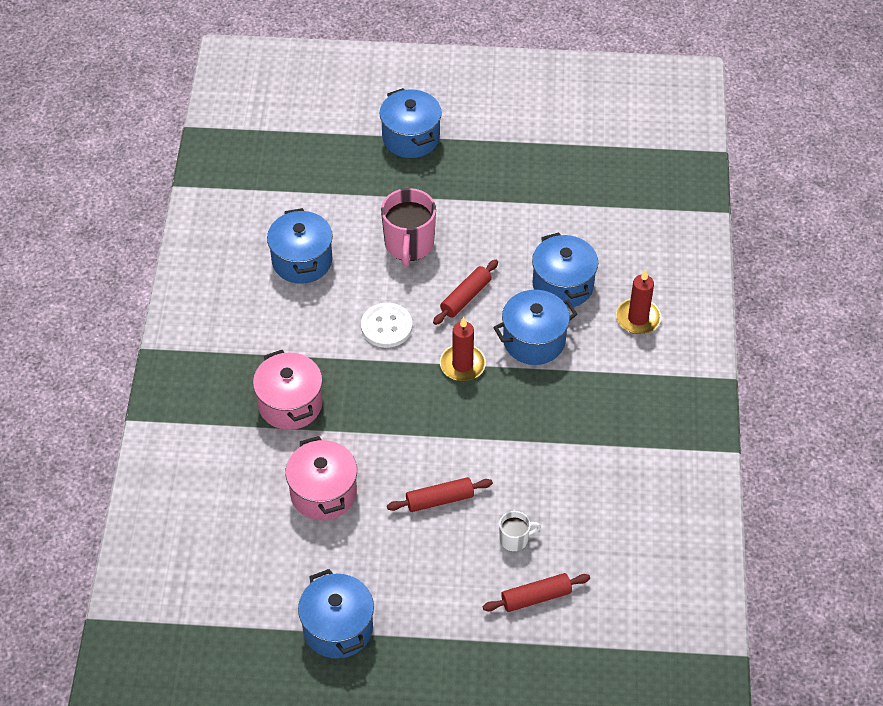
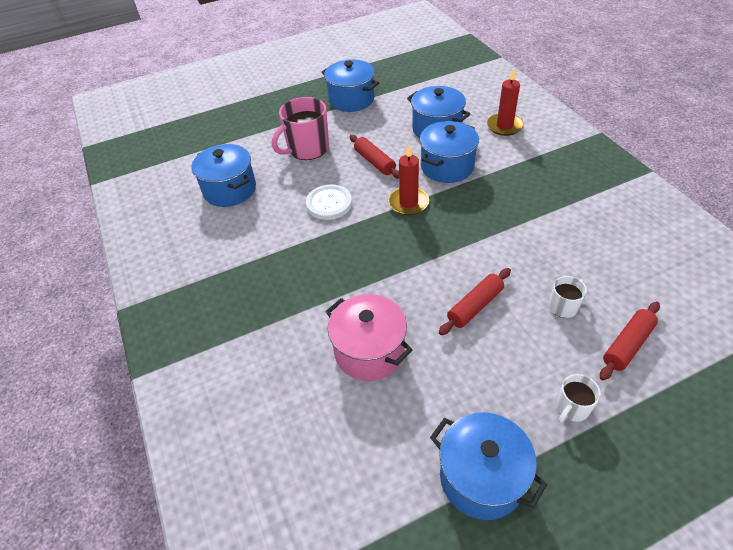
camera: 25 degrees left, 5 degrees down
(290, 404) = (287, 292): pink pot -> none
(409, 245) = (307, 149): pink mug -> pink mug turned 75 degrees clockwise
(411, 137) = (263, 94): blue pot -> blue pot (351, 100)
(445, 618) = (572, 408): none -> white mug
(466, 297) = (374, 162): red rolling pin -> red rolling pin turned 45 degrees counterclockwise

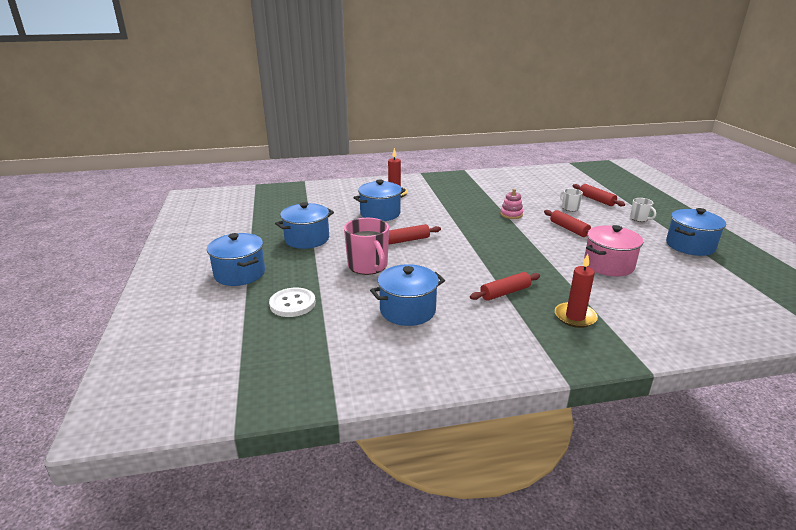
camera: 80 degrees left, 20 degrees down
(274, 252) = (505, 292): none -> red rolling pin
(329, 203) = (451, 263): white button -> white button (292, 304)
(408, 203) = (464, 234): red candle -> red candle (575, 317)
(447, 167) = (429, 217): blue pot -> blue pot (239, 274)
(496, 239) = (511, 214): none -> pink stacking toy

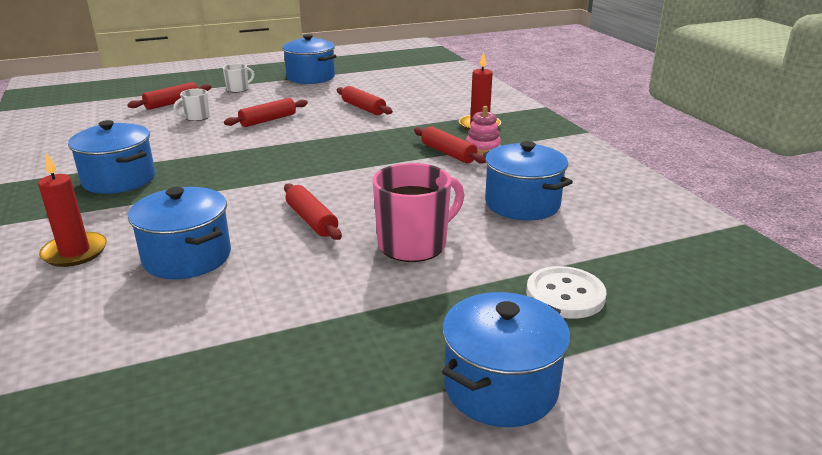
camera: 100 degrees left, 0 degrees up
(307, 239) = (317, 329): blue pot -> blue pot (119, 179)
(511, 214) = (213, 150): pink stacking toy -> pink stacking toy (483, 147)
(608, 265) = (363, 108): pink pot -> red rolling pin

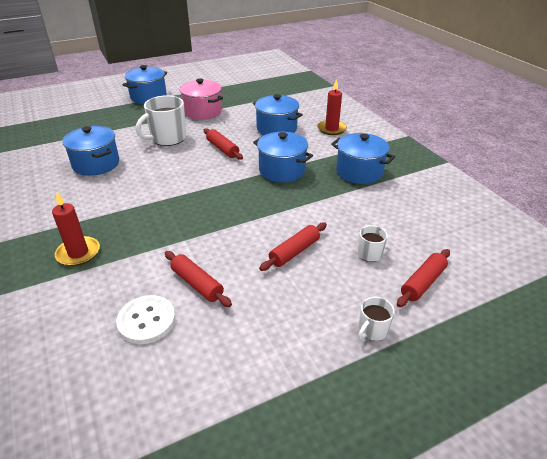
camera: 175 degrees right, 10 degrees up
(310, 77) = (285, 386): blue pot -> blue pot (282, 170)
(337, 315) = (203, 112): none -> pink pot
(414, 244) = (167, 138): pink mug -> white mug
(448, 153) = (125, 209): red rolling pin -> none
(483, 147) = (92, 219): pink stacking toy -> none
(565, 295) = (107, 121): white button -> white button (146, 321)

